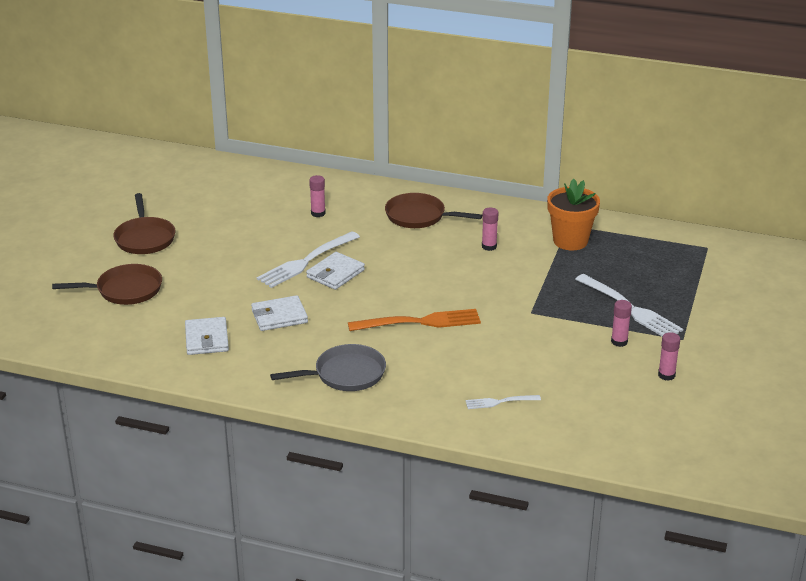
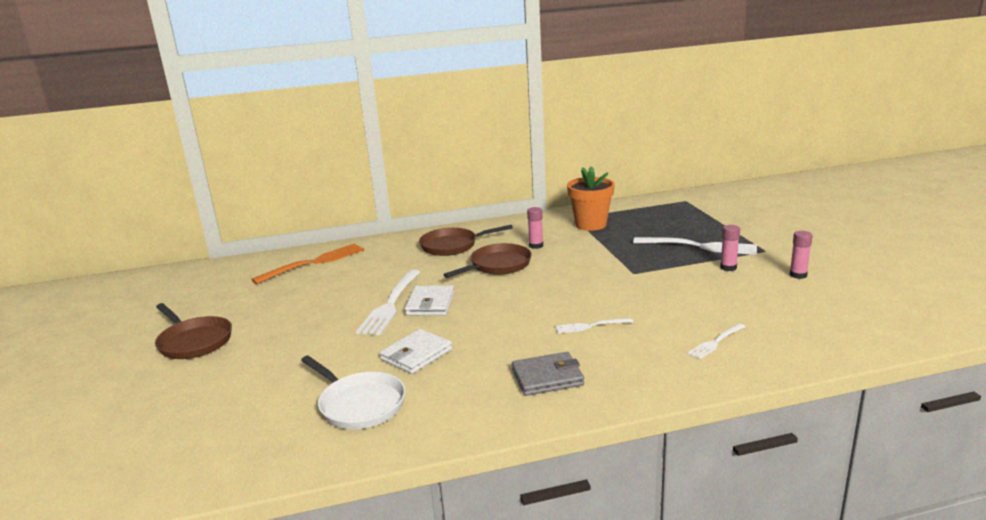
camera: 30 degrees left, 10 degrees down
(125, 290) = (210, 394): brown pan -> brown pan (497, 265)
(207, 339) = (359, 404): white wallet -> white pan
(318, 213) = (360, 269): pink glue stick -> none
(345, 374) = (547, 377): grey pan -> grey wallet
(419, 322) = (555, 311): orange fork -> orange fork (314, 263)
(428, 347) = (591, 326): none -> white fork

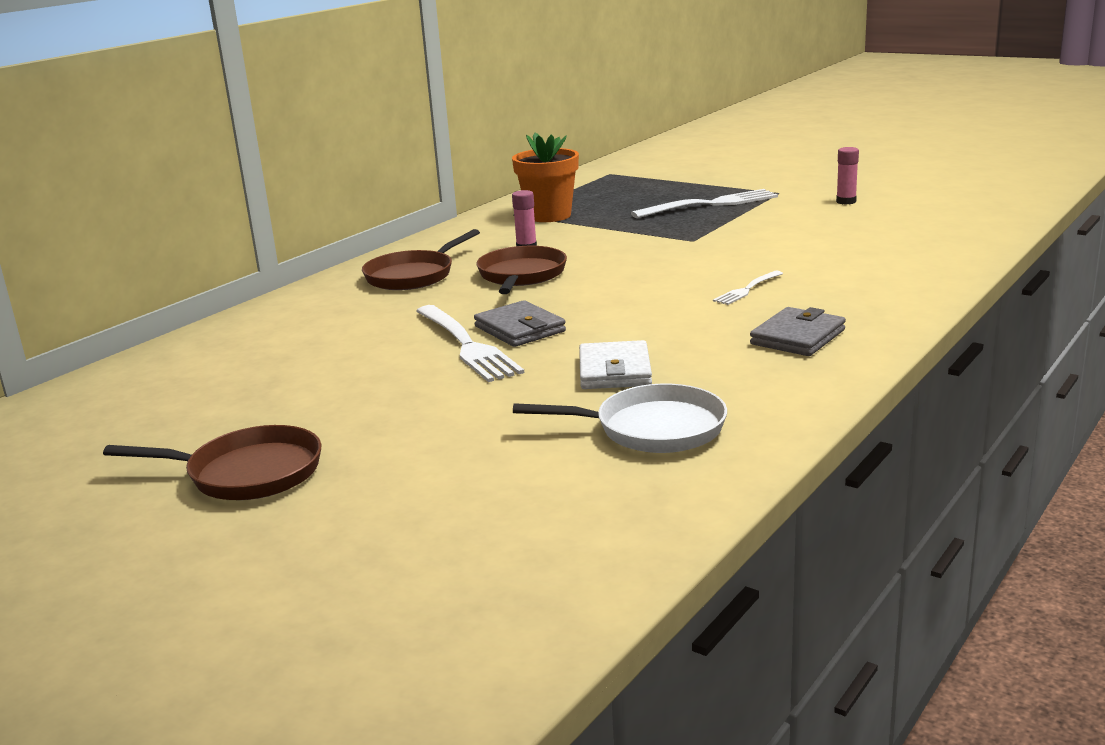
camera: 40 degrees left, 0 degrees up
(314, 263) = (234, 346): orange fork -> none
(430, 304) = (520, 329): white wallet -> grey wallet
(716, 342) = (884, 264): white fork -> none
(728, 267) = (774, 212): pink glue stick -> none

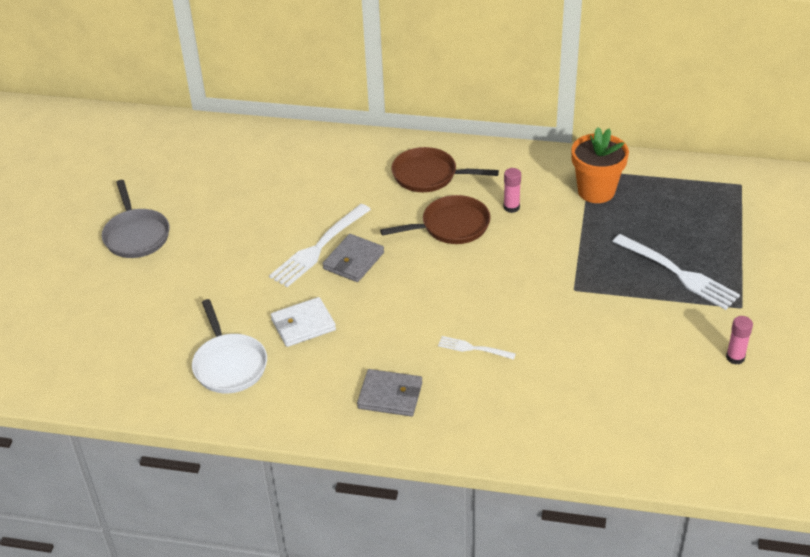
camera: 65 degrees right, 20 degrees up
(247, 473) = (136, 235): brown pan -> grey pan

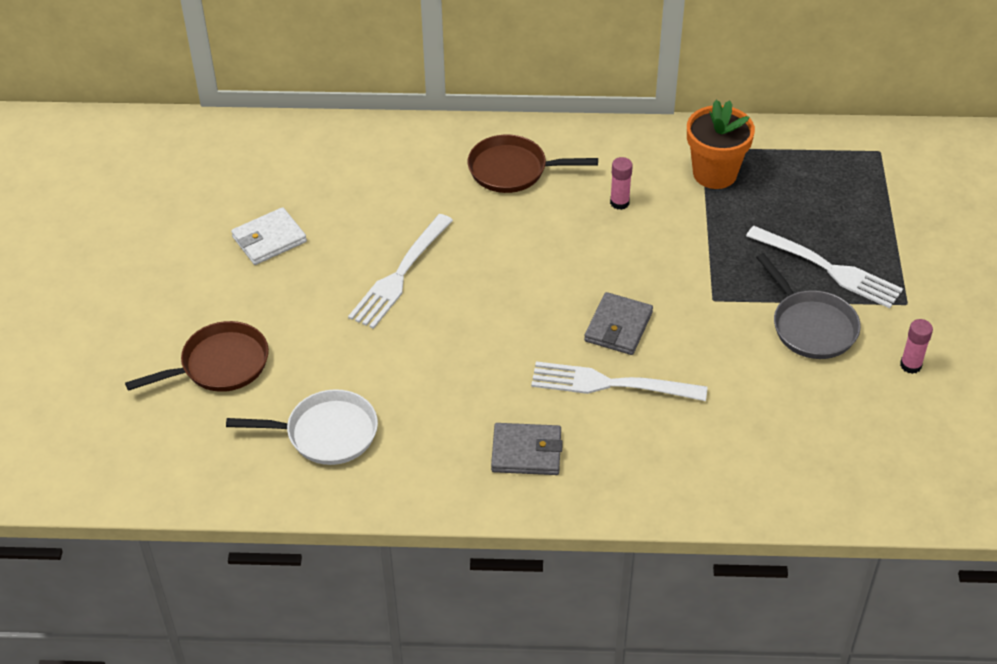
camera: 10 degrees left, 5 degrees up
(136, 235) = (170, 278): grey pan -> grey pan (810, 326)
(229, 364) = (326, 433): white pan -> white pan turned 60 degrees counterclockwise
(303, 325) = (403, 374): white wallet -> white wallet (269, 239)
(353, 261) = (446, 287): grey wallet -> grey wallet (618, 327)
(451, 226) = (553, 233): brown pan -> brown pan (219, 365)
(473, 348) = (611, 384): white fork -> white fork, size x1.90

